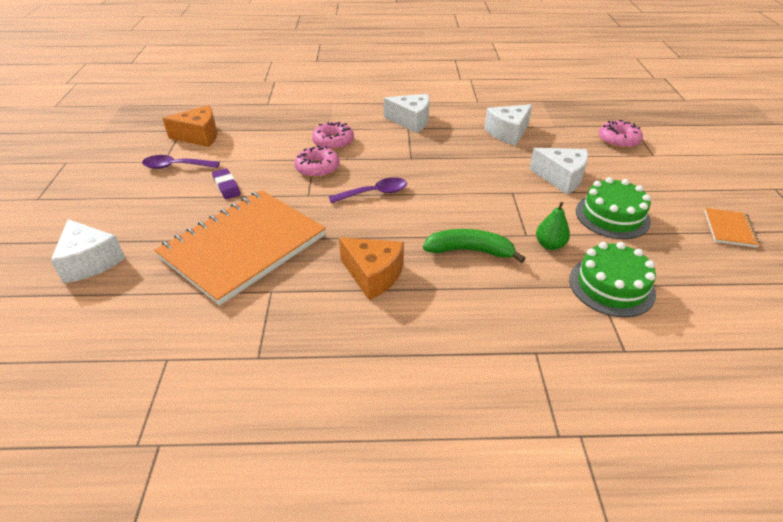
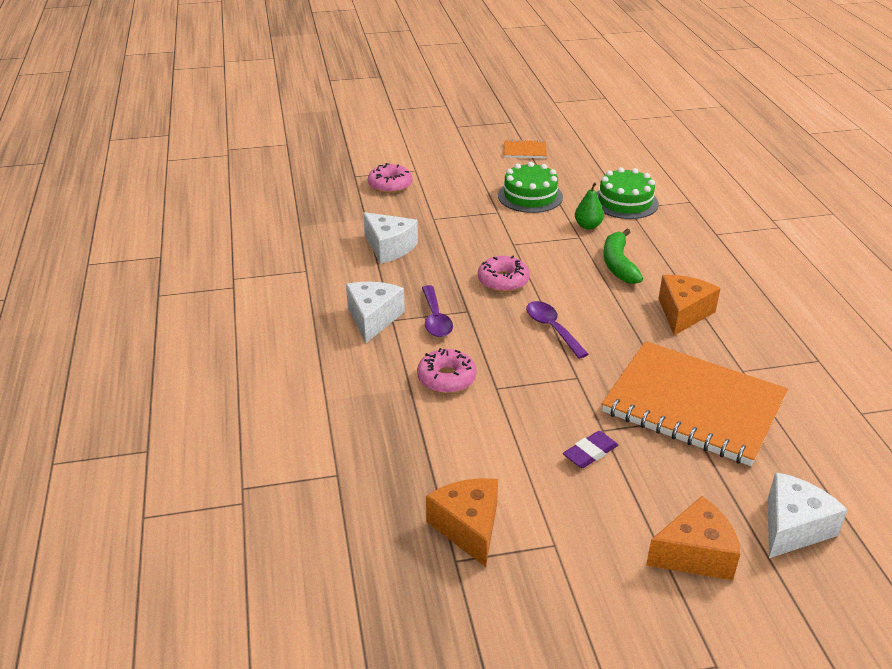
camera: 100 degrees left, 5 degrees down
(111, 210) = (695, 554): none -> orange cheese
(176, 166) = (564, 524): purple spoon -> purple spoon (435, 319)
(317, 168) = (516, 380): pink donut -> pink donut (503, 280)
(561, 178) = (476, 218): white cheese -> none

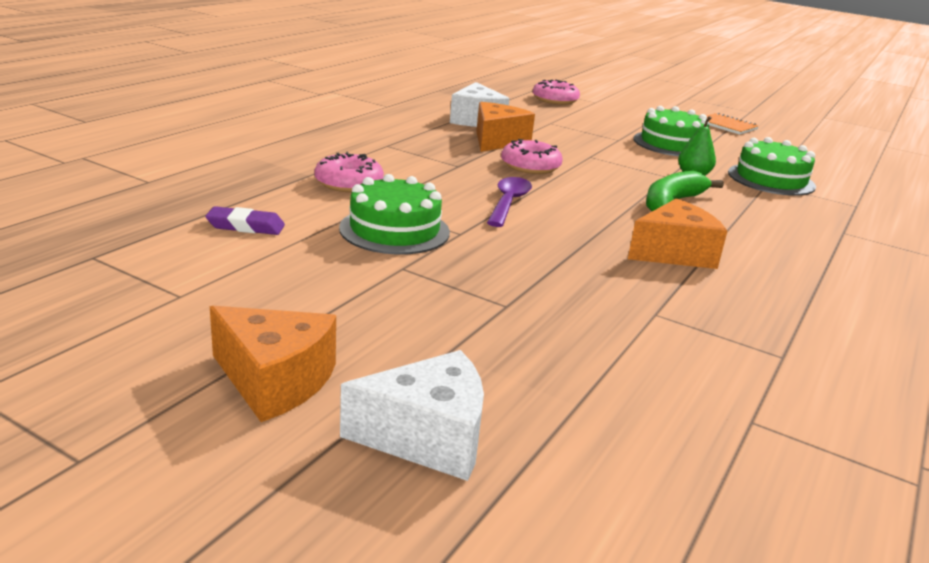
camera: 40 degrees right, 10 degrees down
(373, 319) = (374, 139): white cheese -> none
(435, 319) = (421, 158): purple spoon -> none
(468, 527) = (149, 249): orange cheese -> orange cheese (497, 141)
(546, 402) = (394, 230): none -> green cake
(590, 453) = (354, 272): purple eraser -> purple eraser (245, 226)
(693, 405) = (535, 303): orange notebook -> none

